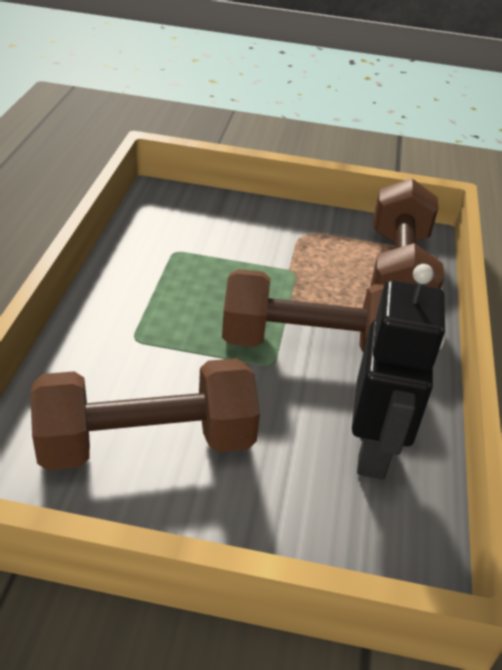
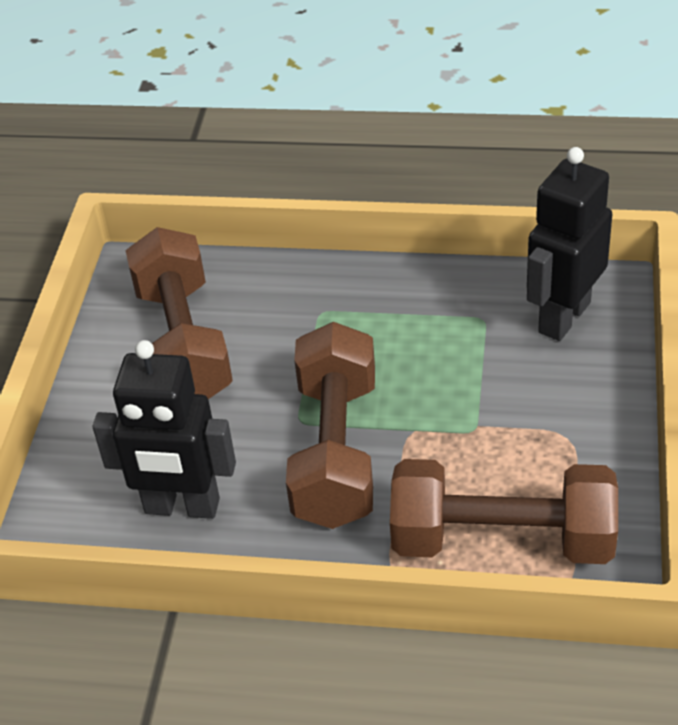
camera: 95 degrees right, 5 degrees up
(185, 216) = (563, 317): none -> black robot

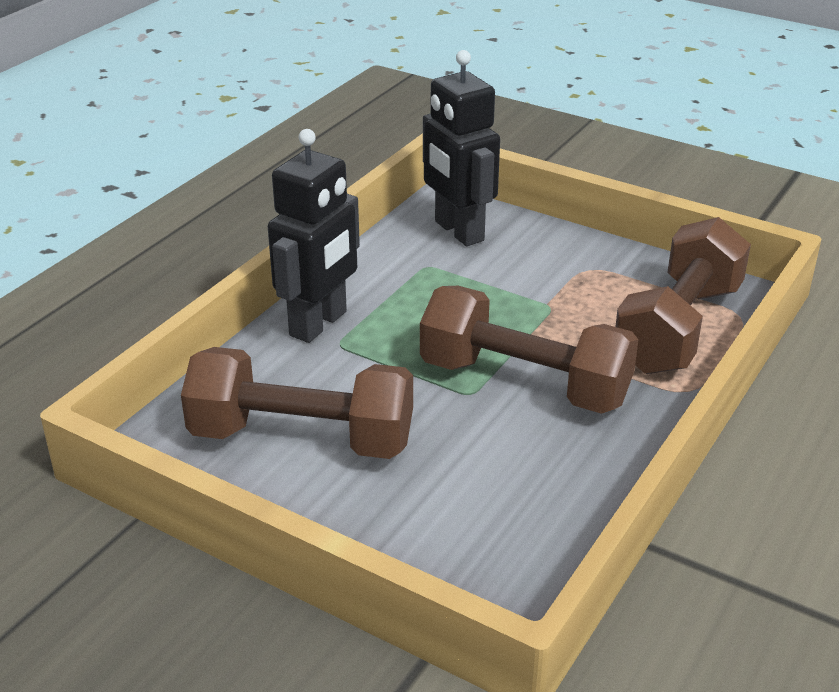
camera: 70 degrees left, 10 degrees down
(182, 507) = (531, 495): black robot -> black robot (319, 324)

